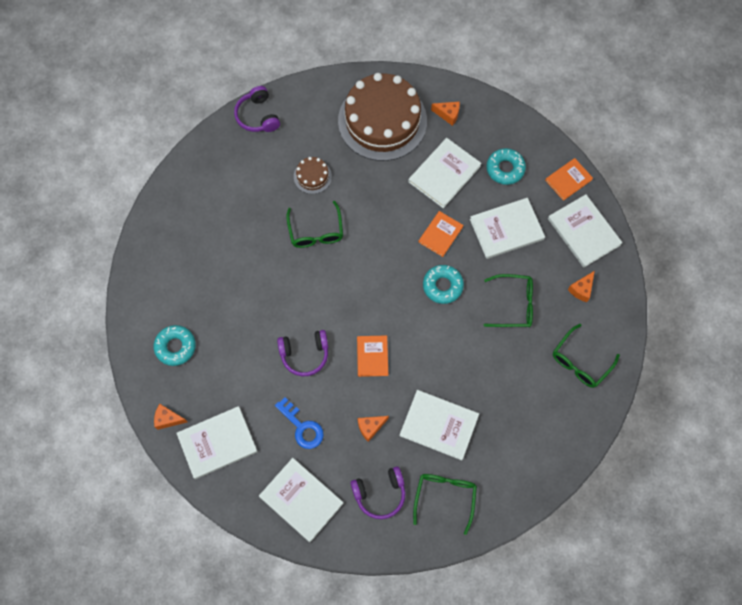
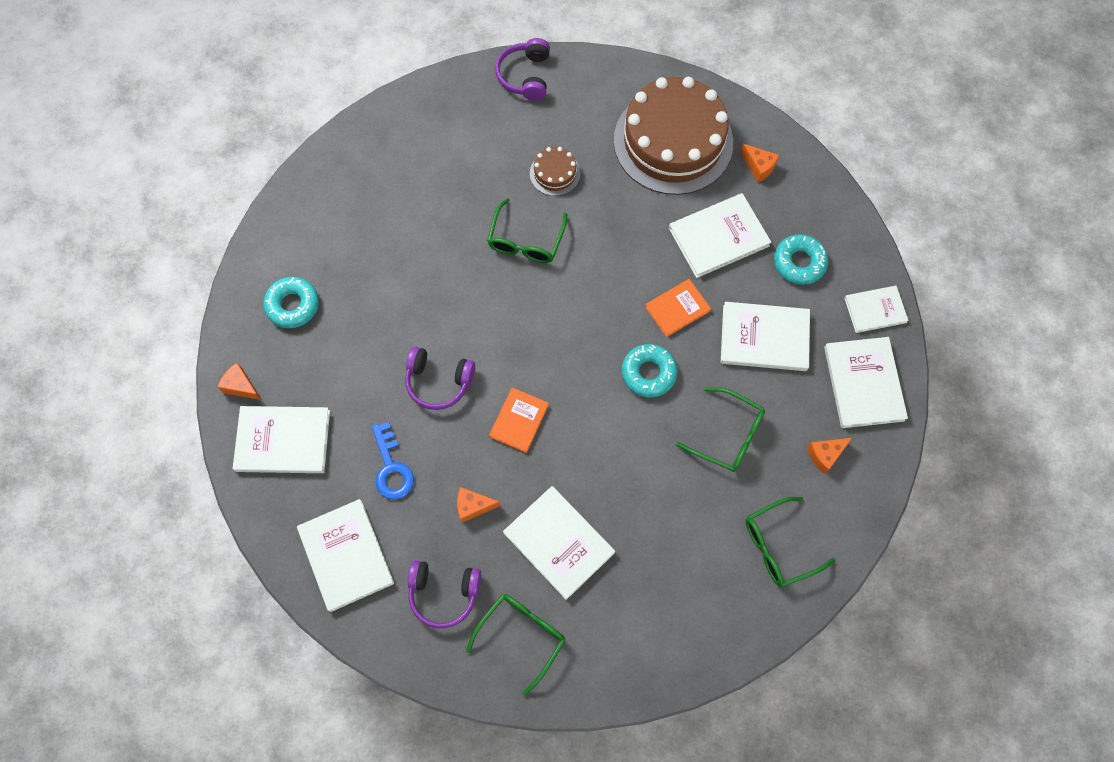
camera: 25 degrees right, 0 degrees up
(568, 180) = (875, 310): orange book -> white book

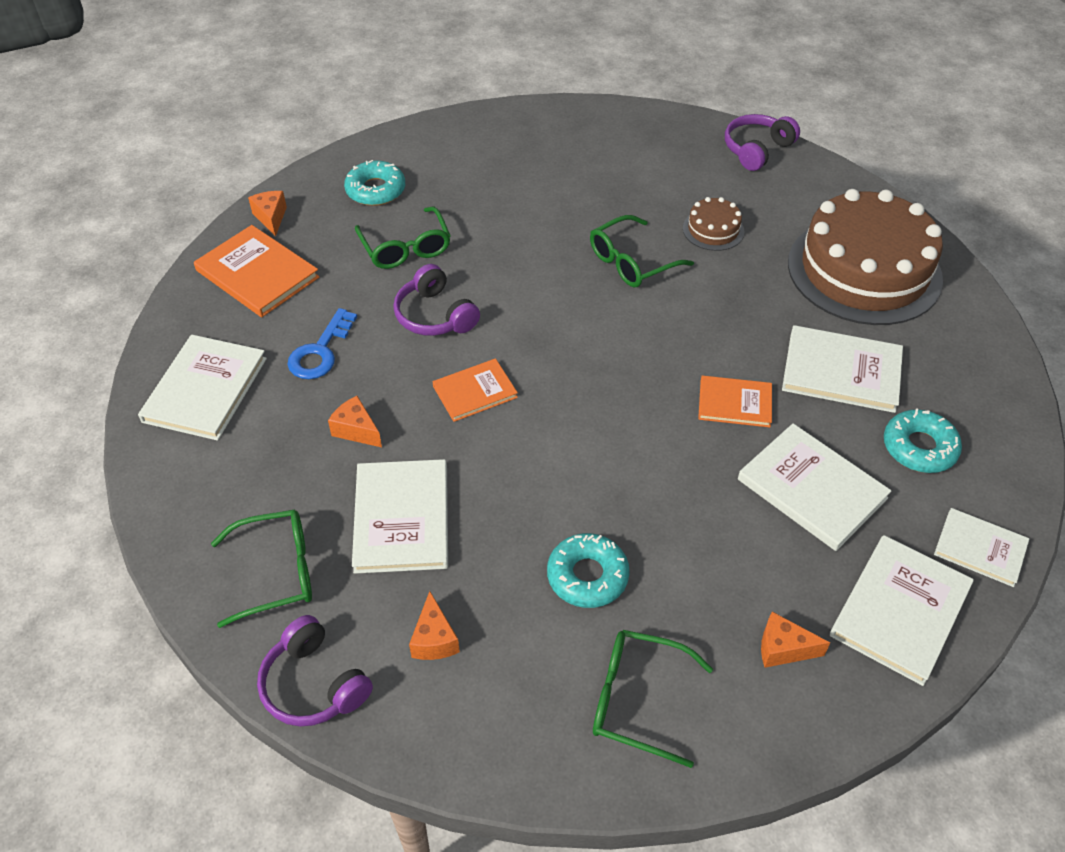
camera: 40 degrees right, 20 degrees down
(283, 440) = (257, 274): white book -> orange book
(444, 593) = (250, 481): purple headphones -> purple headphones (314, 684)
(648, 373) = (648, 437): turquoise donut -> turquoise donut (587, 576)
(728, 435) = (681, 549): green glasses -> green glasses (405, 248)
(759, 167) = (945, 341): orange cheese -> orange cheese (434, 639)

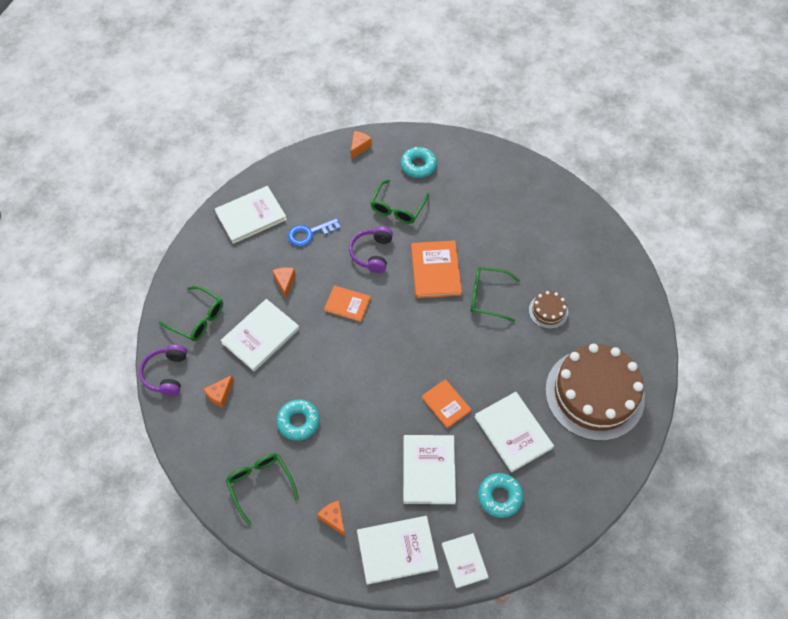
camera: 45 degrees right, 10 degrees up
(257, 274) = (324, 173): orange book -> orange book (435, 270)
(757, 150) = (630, 284): purple headphones -> none

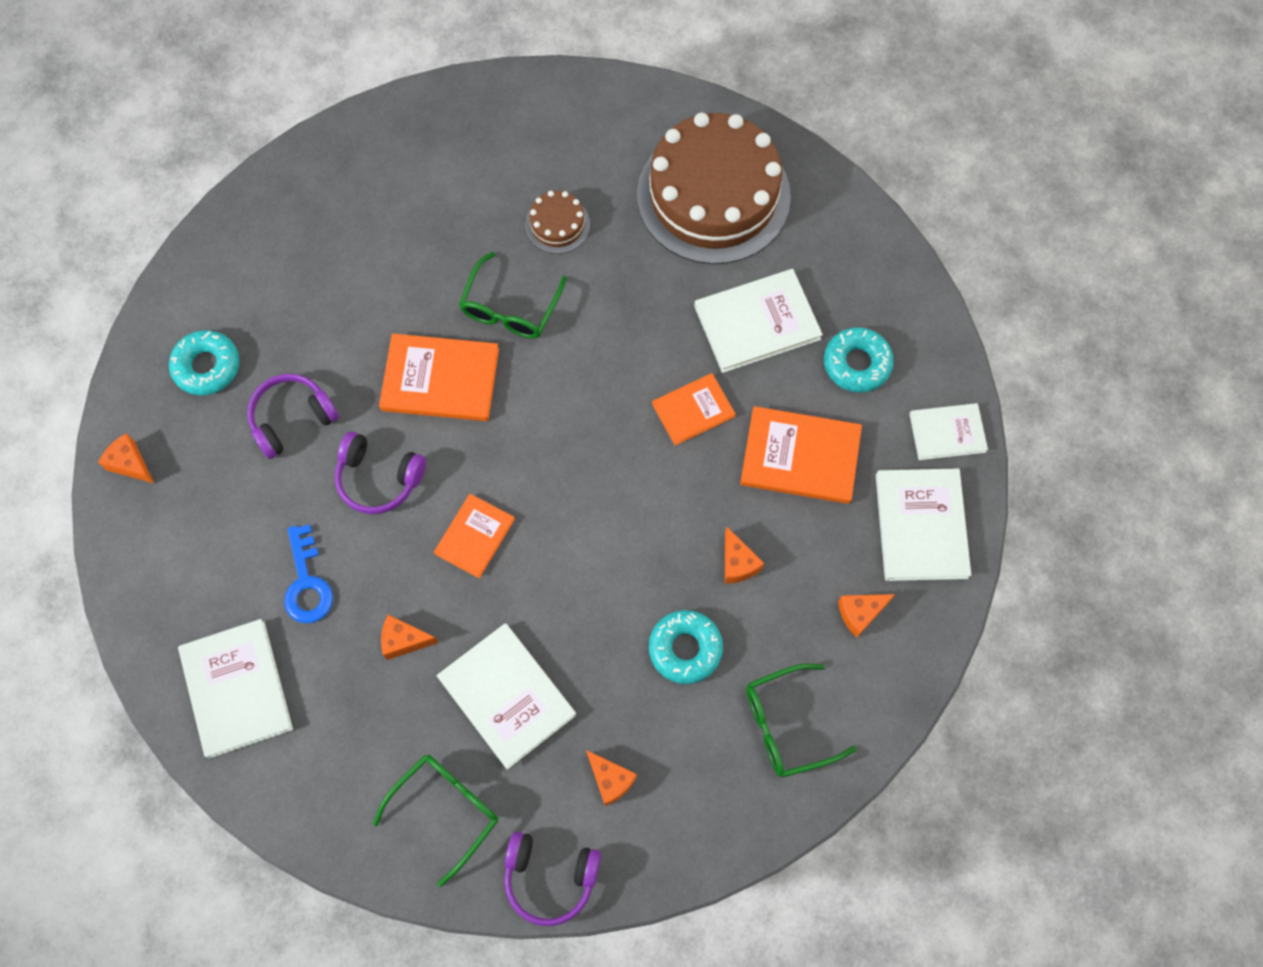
camera: 80 degrees left, 10 degrees up
(354, 443) = (737, 563): none -> orange cheese
(397, 208) = (292, 419): green glasses -> purple headphones
(429, 470) = (800, 456): white book -> orange book

